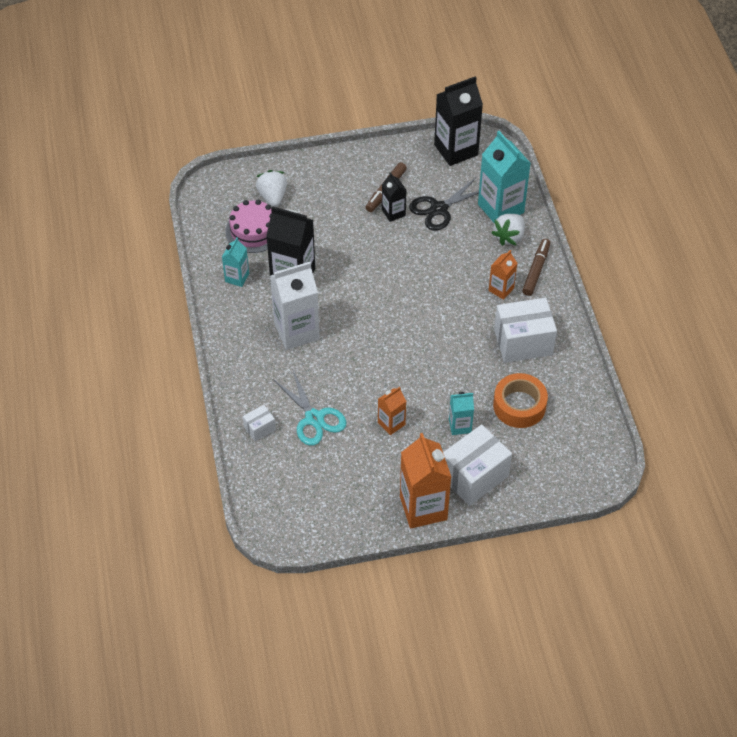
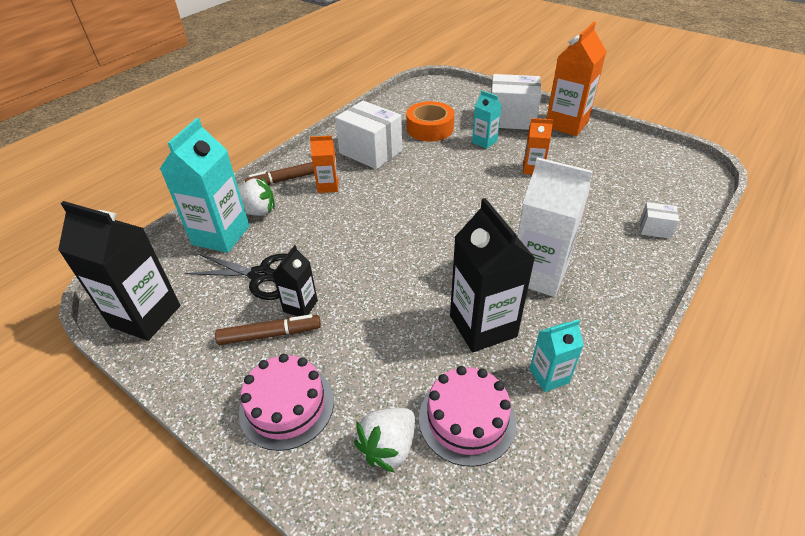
camera: 130 degrees left, 10 degrees down
(314, 418) = (594, 206): turquoise scissors -> none
(333, 175) = (287, 406): none -> pink cake

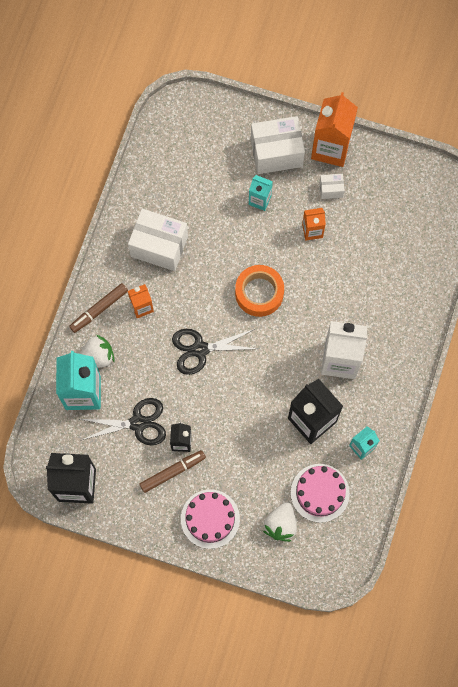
camera: 20 degrees left, 30 degrees up
(371, 229) = (200, 349): none -> black scissors
(430, 128) = (202, 192): orange tape -> orange tape (259, 293)
(655, 229) = (419, 283): white box -> white box (331, 189)

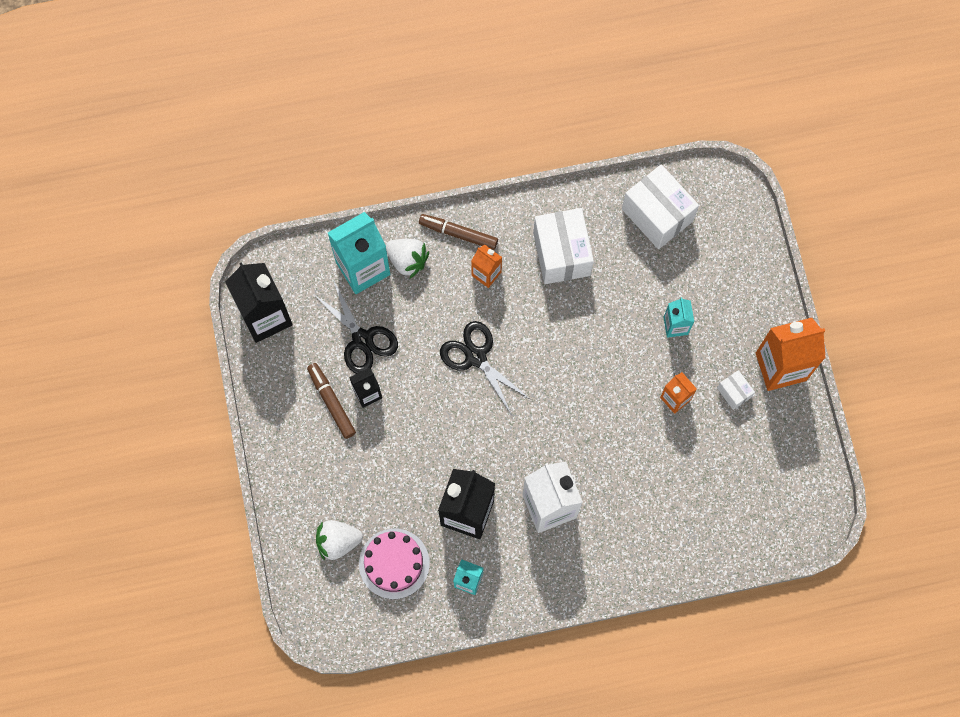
camera: 60 degrees right, 0 degrees up
(172, 472) = (331, 402): brown marker -> brown marker turned 150 degrees counterclockwise
(210, 519) = (304, 467): pink cake -> none
(259, 293) = (572, 382): orange tape -> none
(276, 153) = (739, 313): white box -> white box (657, 215)

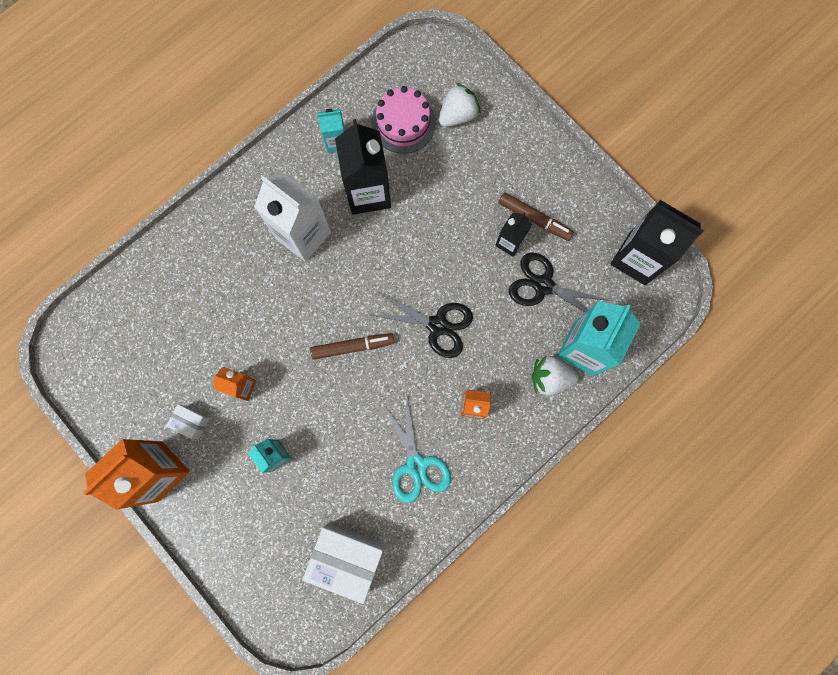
camera: 150 degrees right, 5 degrees up
(458, 234) = (520, 430): brown marker -> brown marker (352, 347)
(561, 254) = (416, 465): white box -> turquoise scissors

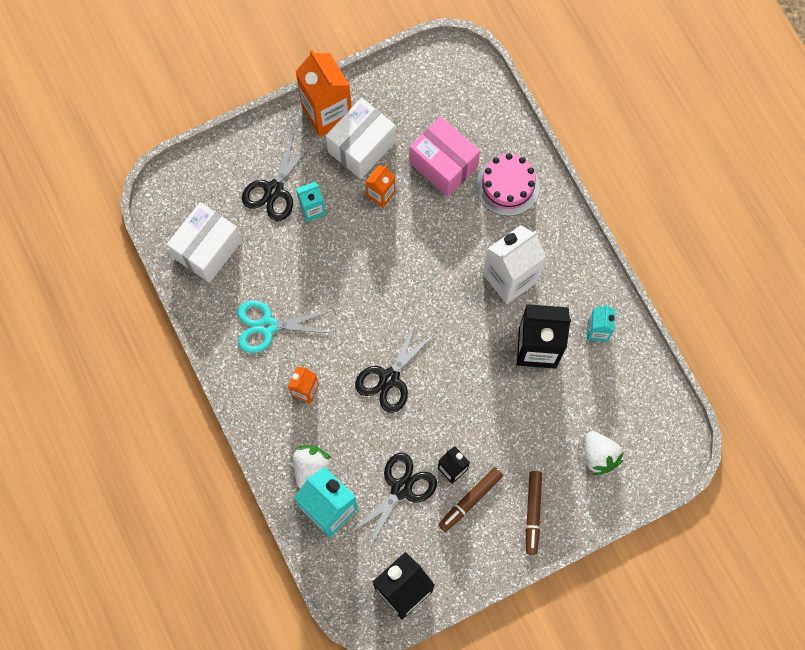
camera: 105 degrees right, 5 degrees down
(192, 422) = (361, 147): white box -> white box, size x2.10
(195, 331) = (443, 165): none -> pink box
(262, 504) = (274, 190): none -> black scissors
(352, 347) = (390, 297): brown marker -> brown marker (533, 513)
(403, 123) = (603, 400): pink cake -> pink cake (507, 186)

